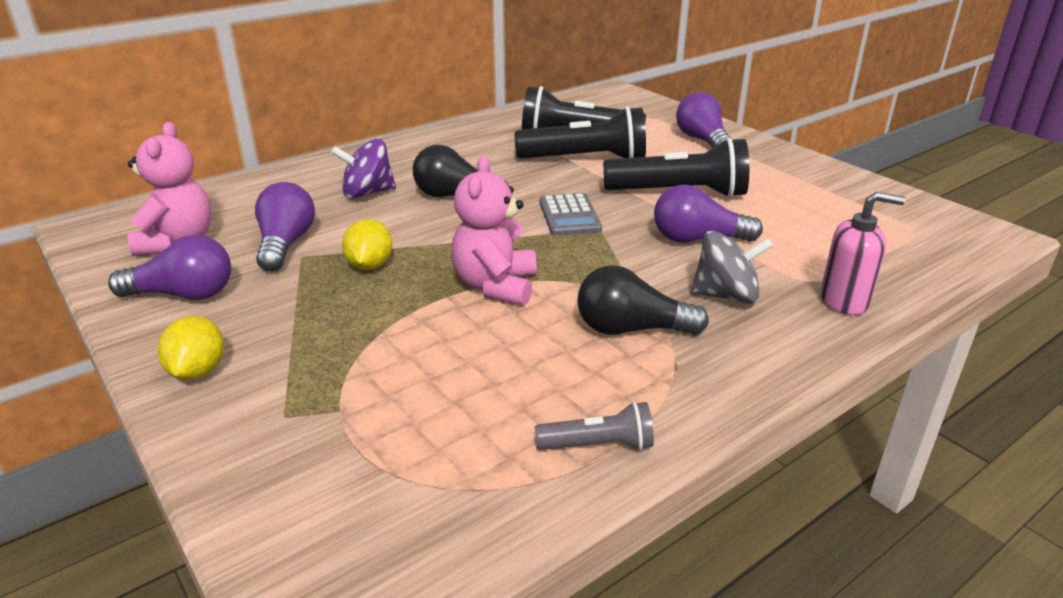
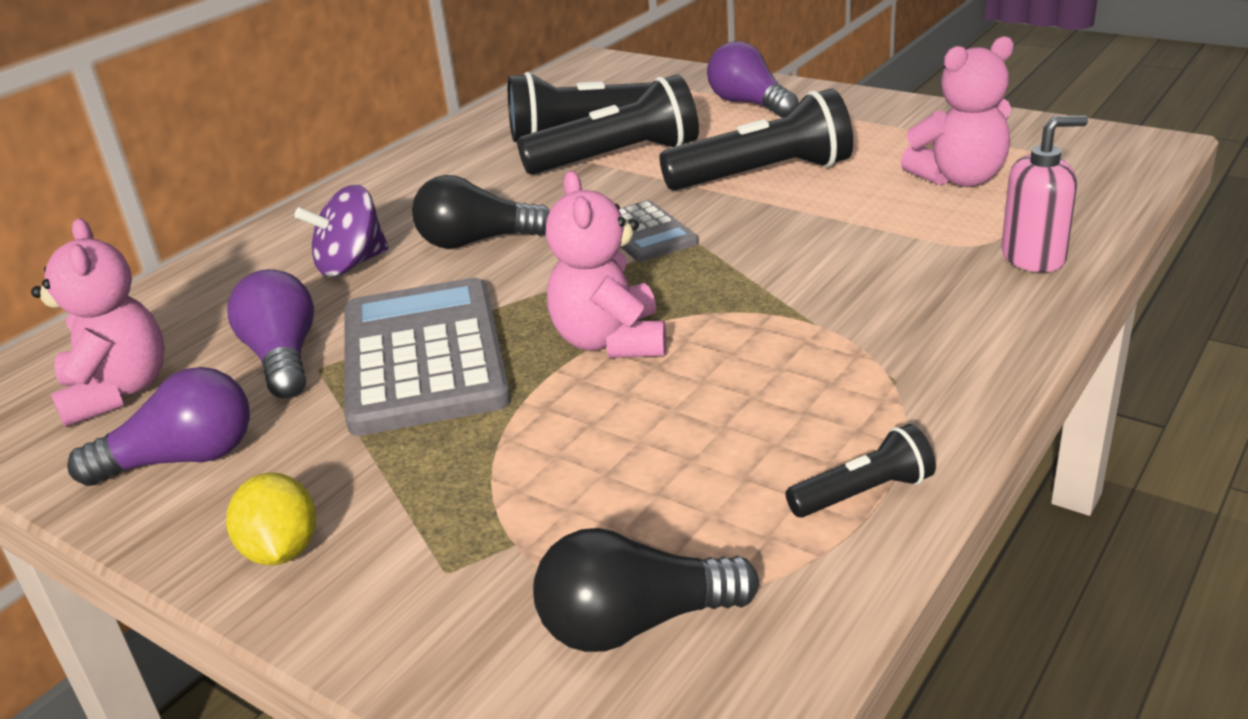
camera: 15 degrees left, 0 degrees up
(369, 265) = (423, 357): yellow lemon -> grey calculator
(598, 445) = (863, 493): grey flashlight -> black flashlight
(631, 329) = (813, 351): black light bulb -> black light bulb (635, 624)
(698, 239) = (822, 225): purple light bulb -> none
(726, 295) = (898, 284): grey spinning top -> none
(824, 228) = (959, 179): none -> pink teddy bear

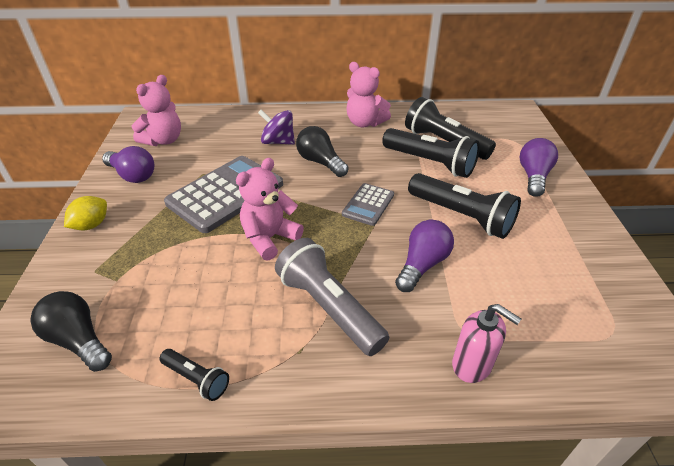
camera: 50 degrees right, 10 degrees up
(283, 358) = (204, 162): purple light bulb -> purple light bulb (422, 265)
(831, 330) = (329, 307): none -> grey flashlight
(959, 179) = (536, 294): pink teddy bear -> pink teddy bear (365, 123)

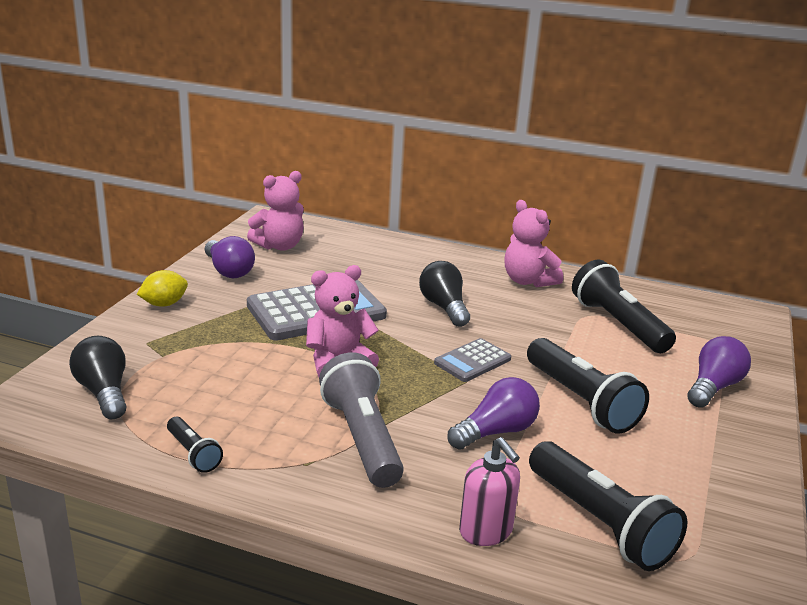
camera: 20 degrees right, 15 degrees down
(278, 142) = (407, 276): purple spinning top -> none
(430, 163) = (582, 340): black flashlight -> black flashlight (599, 523)

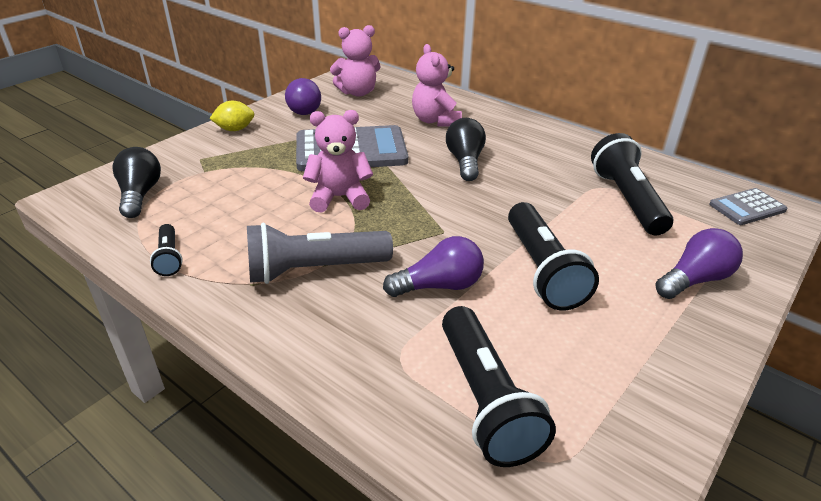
camera: 20 degrees right, 10 degrees up
(362, 438) = (314, 269): grey flashlight -> grey flashlight turned 105 degrees counterclockwise
(472, 361) = (460, 214): grey calculator -> grey calculator (747, 207)
(486, 531) = (367, 383): pink soap dispenser -> none
(528, 281) = (560, 147): pink teddy bear -> pink teddy bear (435, 121)

